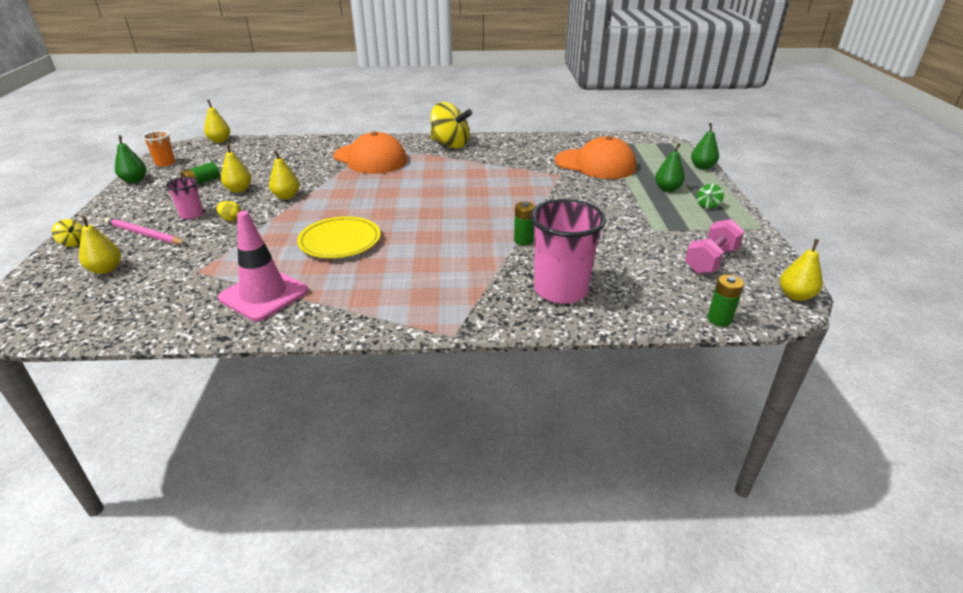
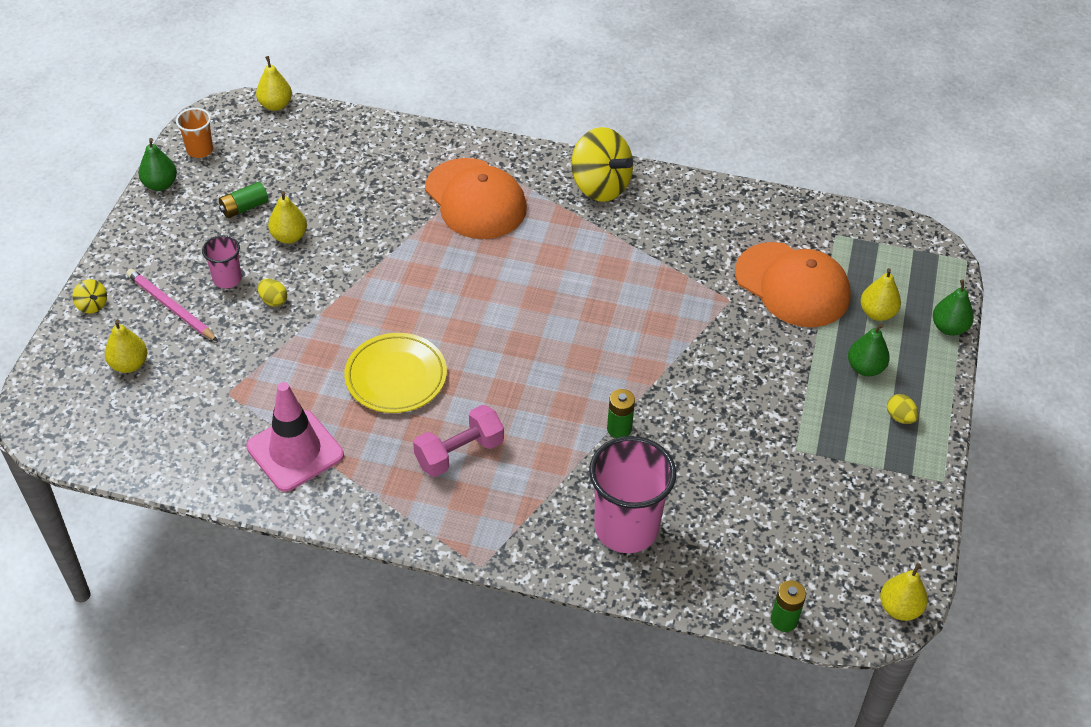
camera: 15 degrees right, 15 degrees up
(286, 196) = (347, 266): yellow pear -> yellow pear (877, 313)
(707, 205) = (900, 417): green spinning top -> yellow egg
(710, 261) = (835, 524): pink dumbbell -> pink dumbbell (459, 453)

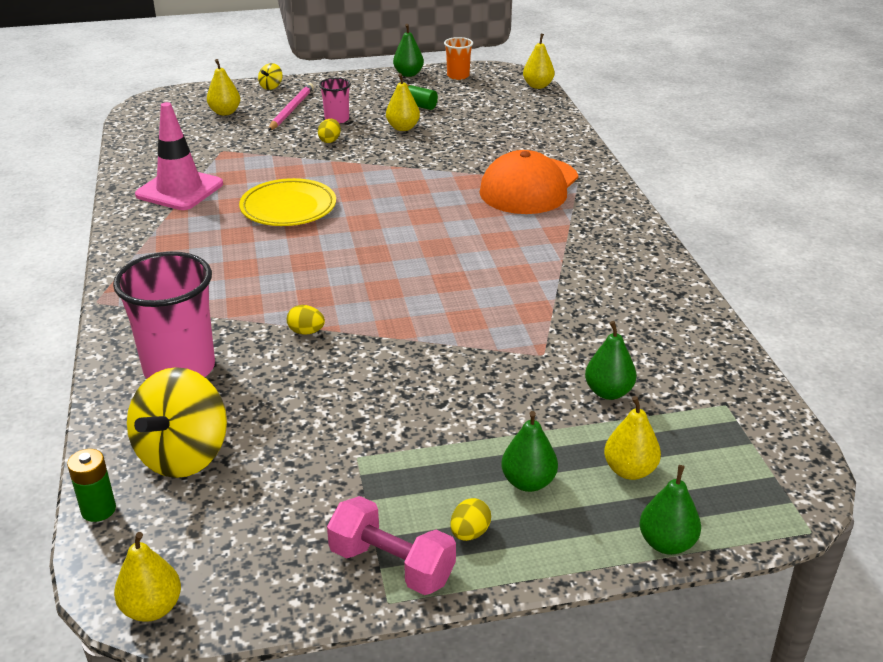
camera: 65 degrees right, 15 degrees down
(459, 453) = (221, 258): pink dumbbell -> pink dumbbell (392, 565)
(600, 186) = (619, 239): yellow spinning top -> yellow spinning top (183, 455)
(619, 429) = (306, 332): green battery -> yellow egg
(792, 285) = (608, 392): orange cap -> green pear

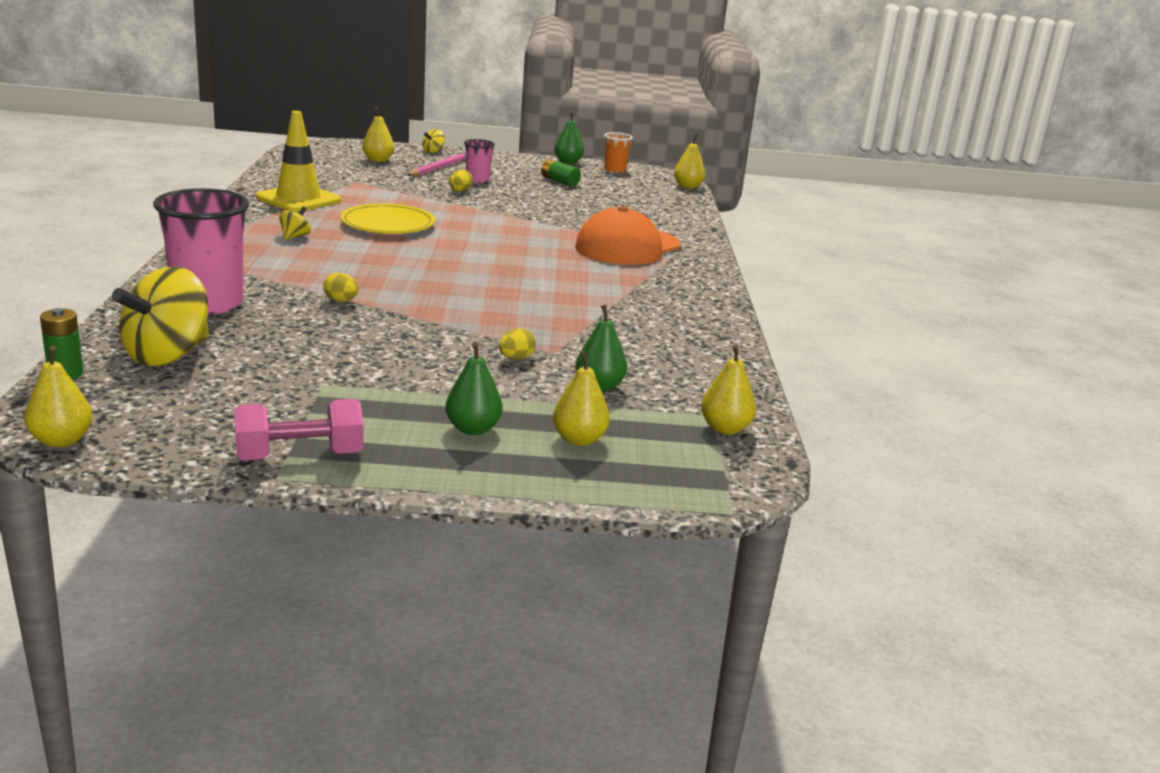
camera: 10 degrees right, 10 degrees down
(179, 190) = (298, 199): pink traffic cone -> yellow traffic cone
(208, 247) = (295, 236): none -> yellow spinning top
(392, 565) = (299, 456): pink dumbbell -> pink dumbbell turned 60 degrees counterclockwise
(403, 128) = (535, 193): yellow pear -> yellow pear (725, 428)
(469, 533) = (390, 450): yellow egg -> yellow egg (516, 358)
(666, 543) = (577, 493): green pear -> none

